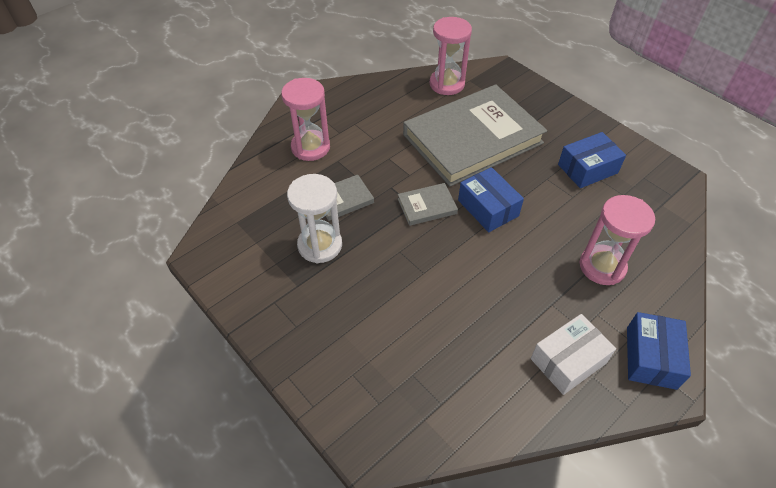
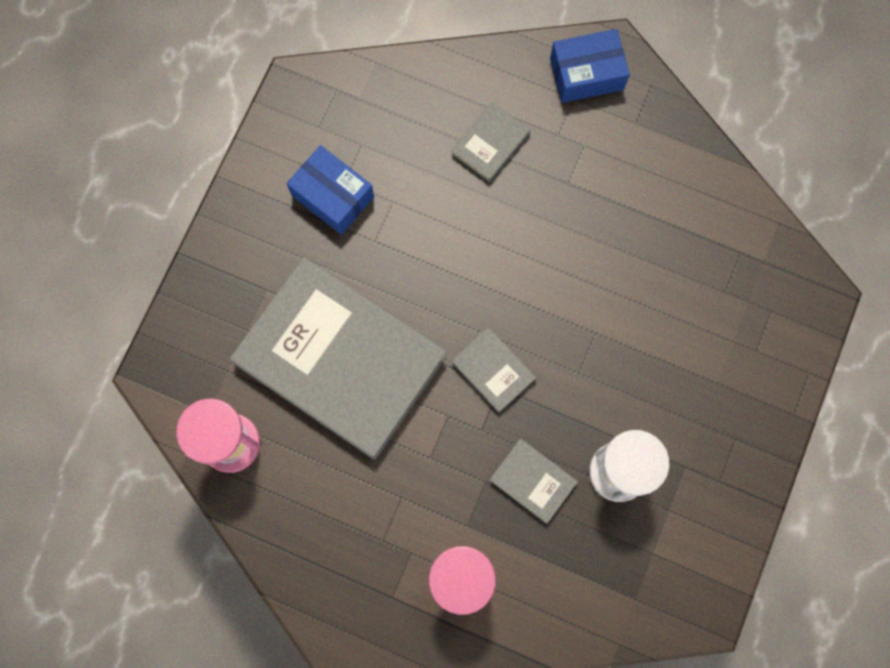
camera: 115 degrees left, 25 degrees up
(488, 208) = (460, 295): blue box -> none
(568, 361) = (631, 149): white box -> none
(602, 266) = (490, 143): pink hourglass -> grey book

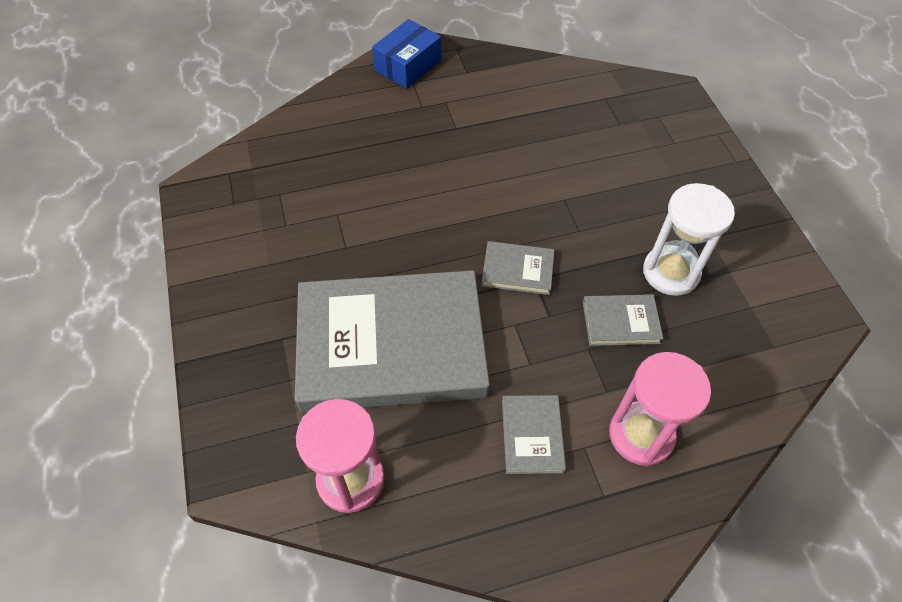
camera: 40 degrees left, 20 degrees down
(332, 196) = (285, 239): blue box -> none
(490, 143) = (378, 138): grey book -> grey book (532, 436)

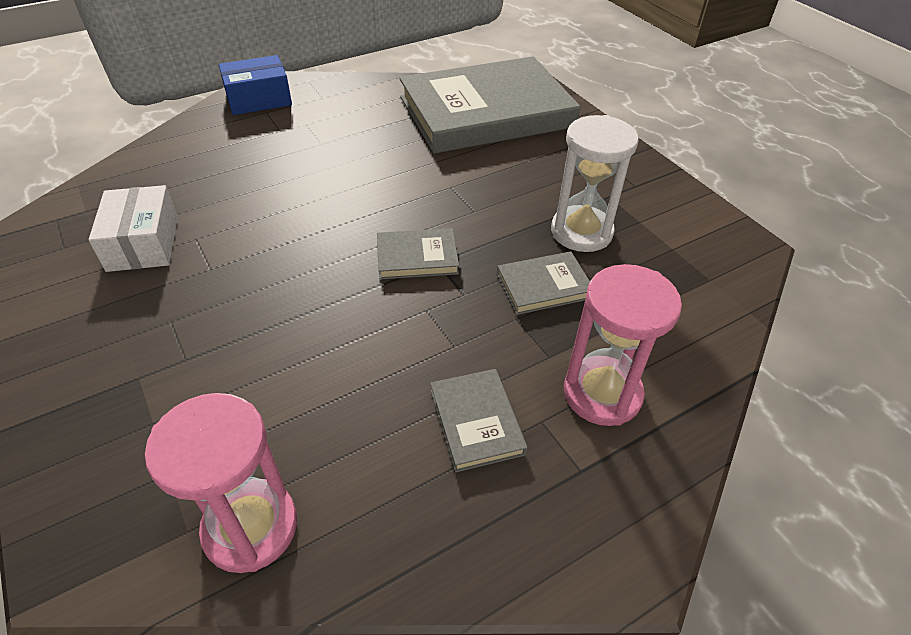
camera: 15 degrees left, 10 degrees down
(295, 211) = (143, 243): none -> white box
(391, 345) = (282, 358): grey book -> grey book (486, 112)
(408, 65) = (259, 99): blue box -> blue box turned 45 degrees clockwise

